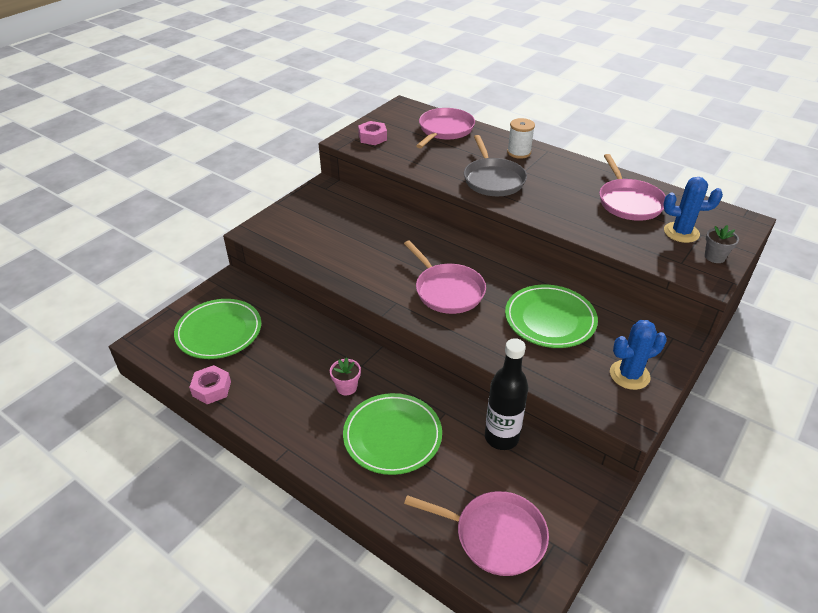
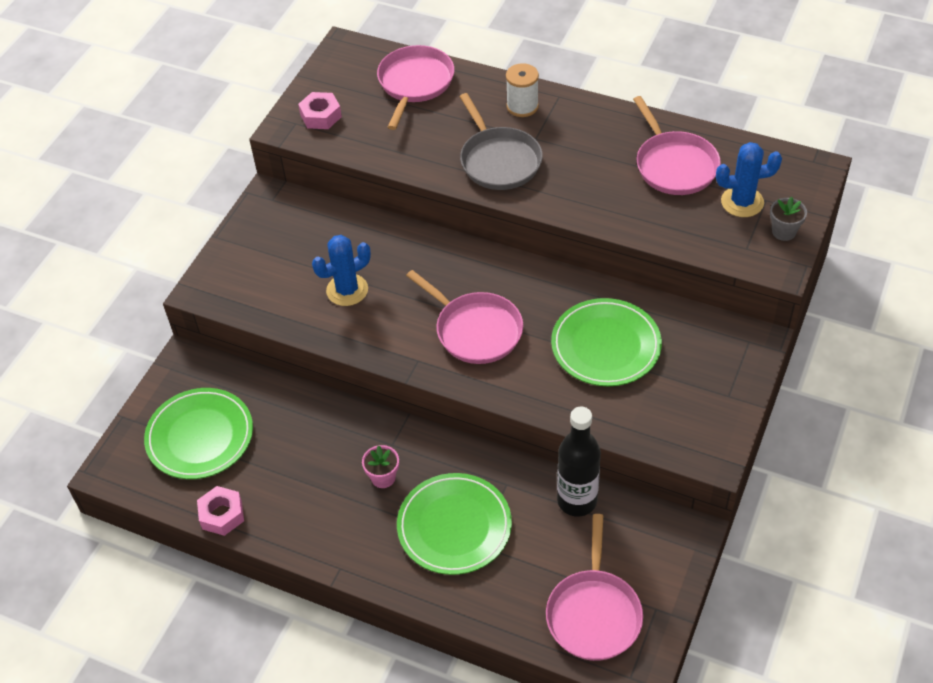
camera: 10 degrees left, 10 degrees up
(495, 536) = (594, 614): pink pan -> pink pan turned 90 degrees clockwise
(629, 375) = (706, 401): blue cactus -> blue cactus (347, 290)

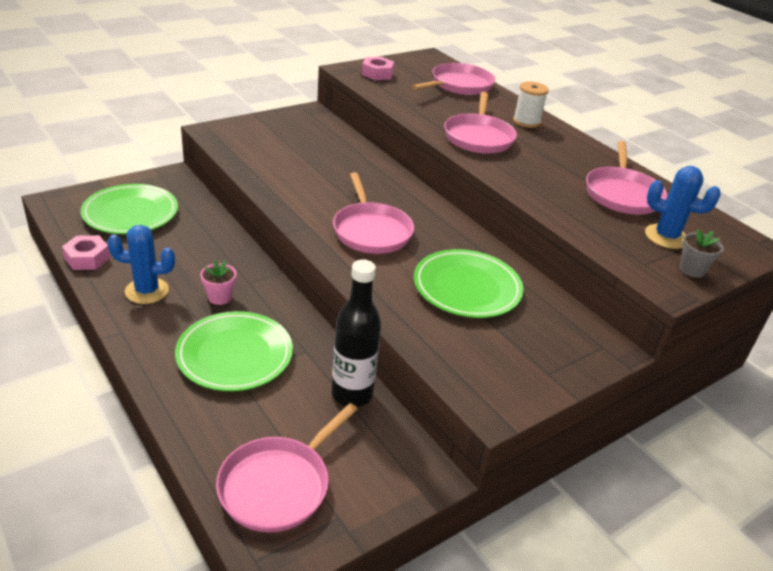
camera: 25 degrees right, 15 degrees down
(347, 290) = (304, 171): blue cactus -> blue cactus (147, 291)
(499, 161) = (478, 137): grey pan -> pink pan

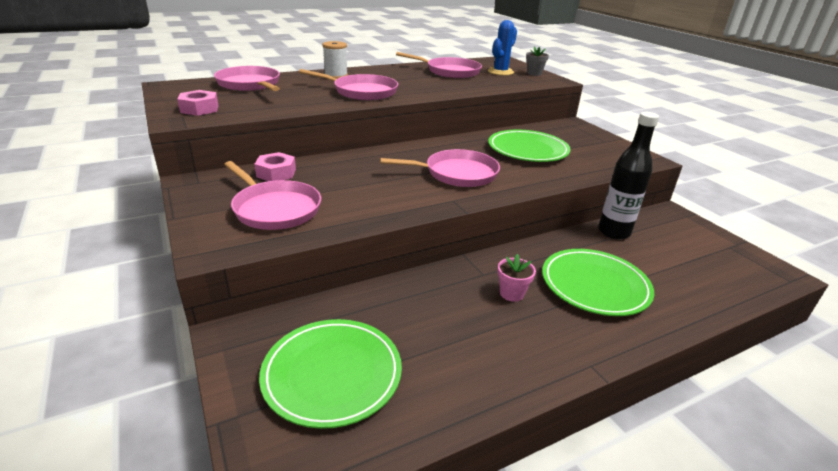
camera: 80 degrees left, 5 degrees down
(87, 258) = (449, 413): pink nut -> pink nut (276, 173)
(147, 291) = (512, 348): blue cactus -> none
(278, 485) = (722, 269): pink pan -> pink pan (275, 209)

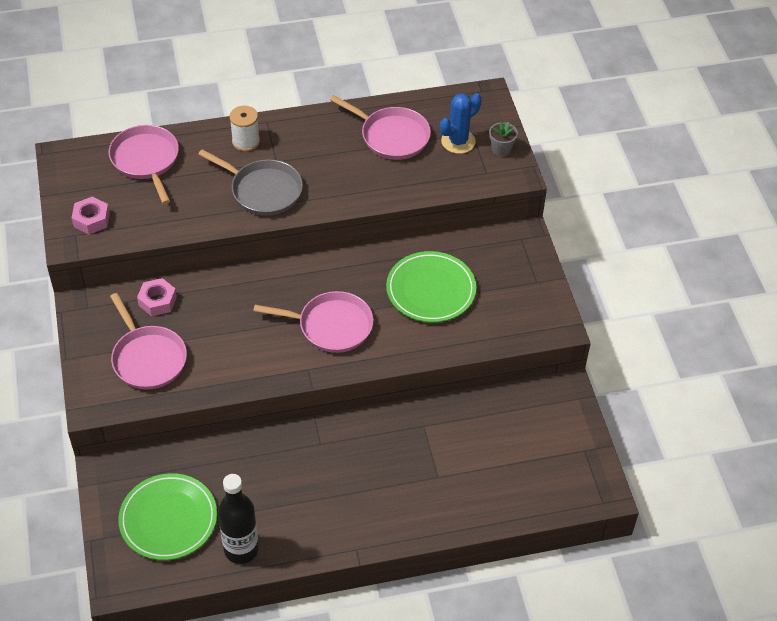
camera: 15 degrees right, 20 degrees up
(362, 92) = (263, 190): pink pan -> grey pan
(511, 293) = (333, 470): pink flower pot -> none
(594, 285) = (412, 474): green plate -> none
(613, 232) = (479, 410): black bottle -> black bottle (241, 549)

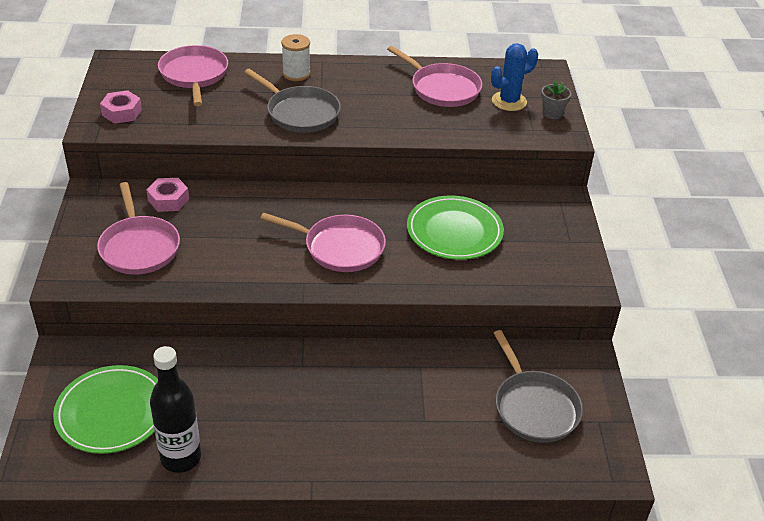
camera: 10 degrees right, 10 degrees down
(528, 447) = (534, 407): none -> grey pan

